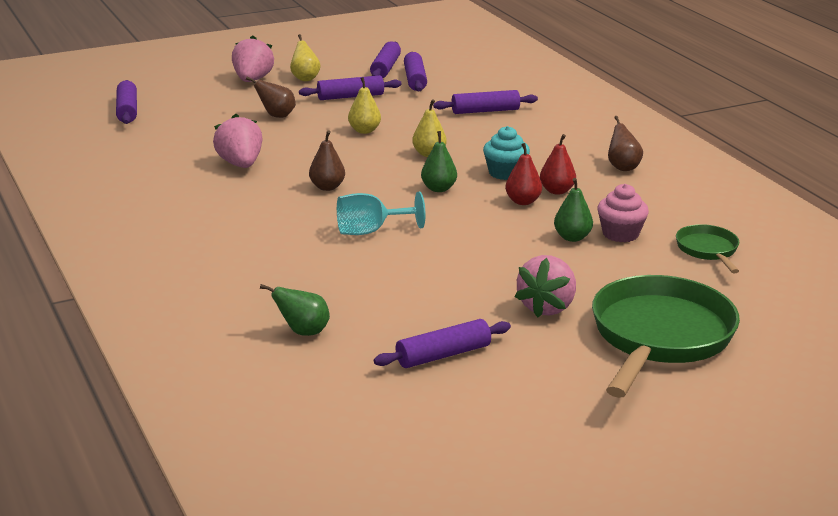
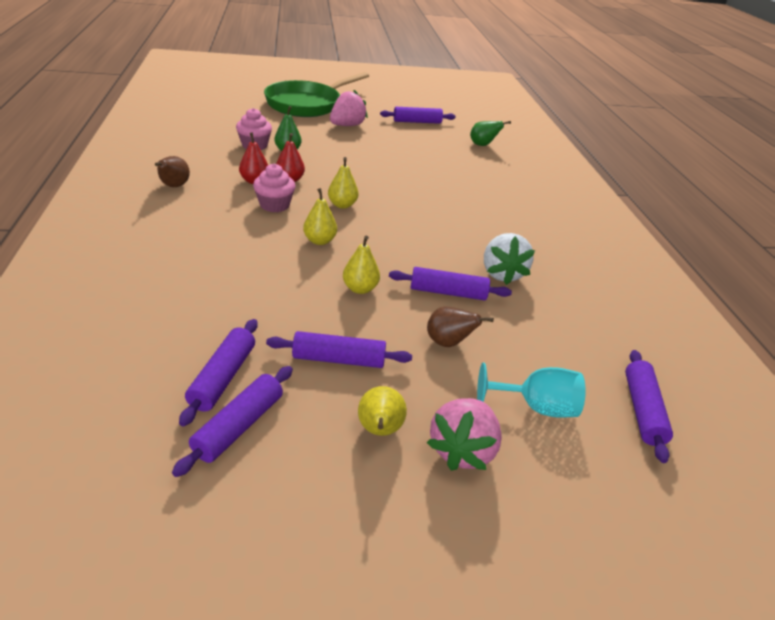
camera: 165 degrees left, 10 degrees up
(240, 164) = (501, 273): pink strawberry -> white strawberry
(327, 187) = (431, 228): brown pear -> none
(370, 231) = (417, 186): turquoise goblet -> turquoise goblet (535, 407)
(438, 189) = (342, 205): green pear -> yellow pear
(485, 111) = (203, 285): purple rolling pin -> purple rolling pin (448, 292)
(505, 173) = (274, 205): turquoise cupcake -> pink cupcake
(708, 250) = (217, 126): green pan -> none

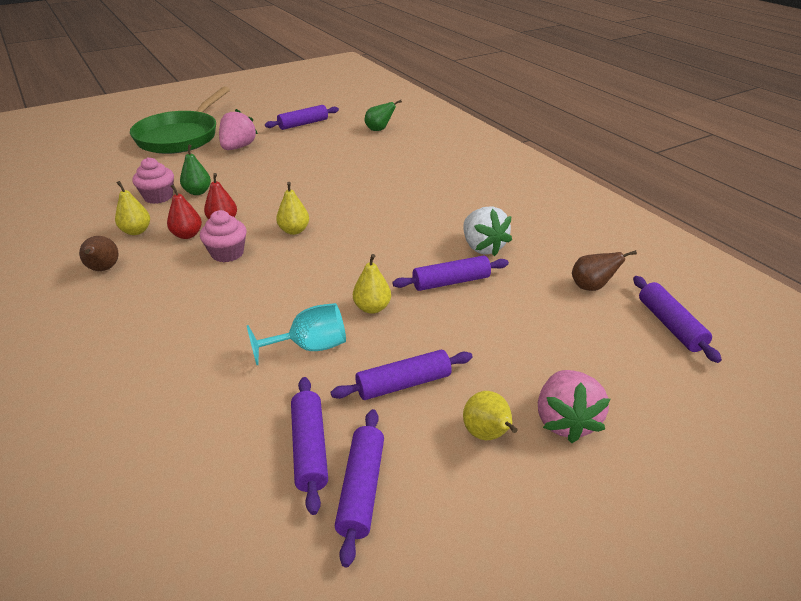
camera: 20 degrees left, 0 degrees up
(319, 241) = (299, 274): yellow pear -> yellow pear (136, 231)
(448, 343) = (485, 329): brown pear -> brown pear (591, 287)
(535, 407) = (593, 356): turquoise goblet -> turquoise goblet (310, 347)

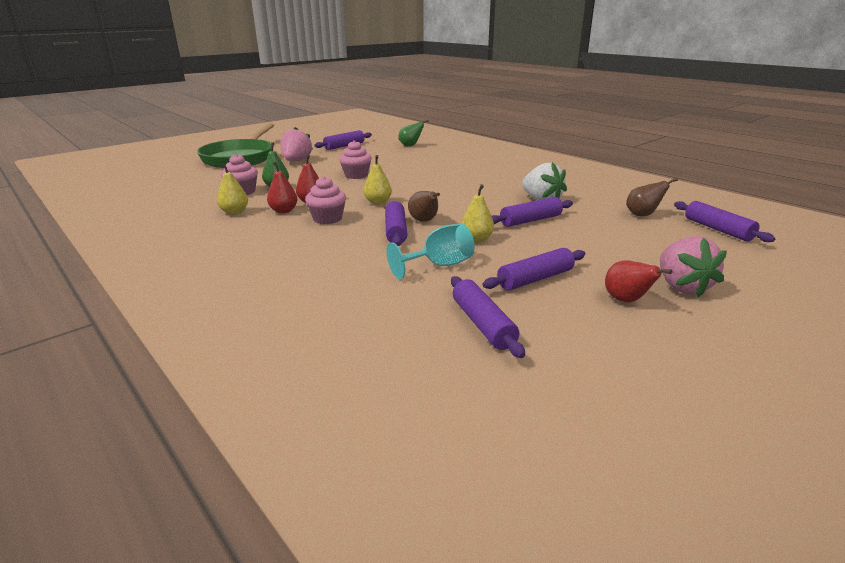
camera: 10 degrees left, 10 degrees down
(103, 269) = (217, 236): brown pear -> brown pear (424, 221)
(292, 180) = (356, 175): none -> pink cupcake
(361, 489) = (546, 343): purple rolling pin -> purple rolling pin (396, 231)
(487, 434) = (626, 300): yellow pear -> red pear

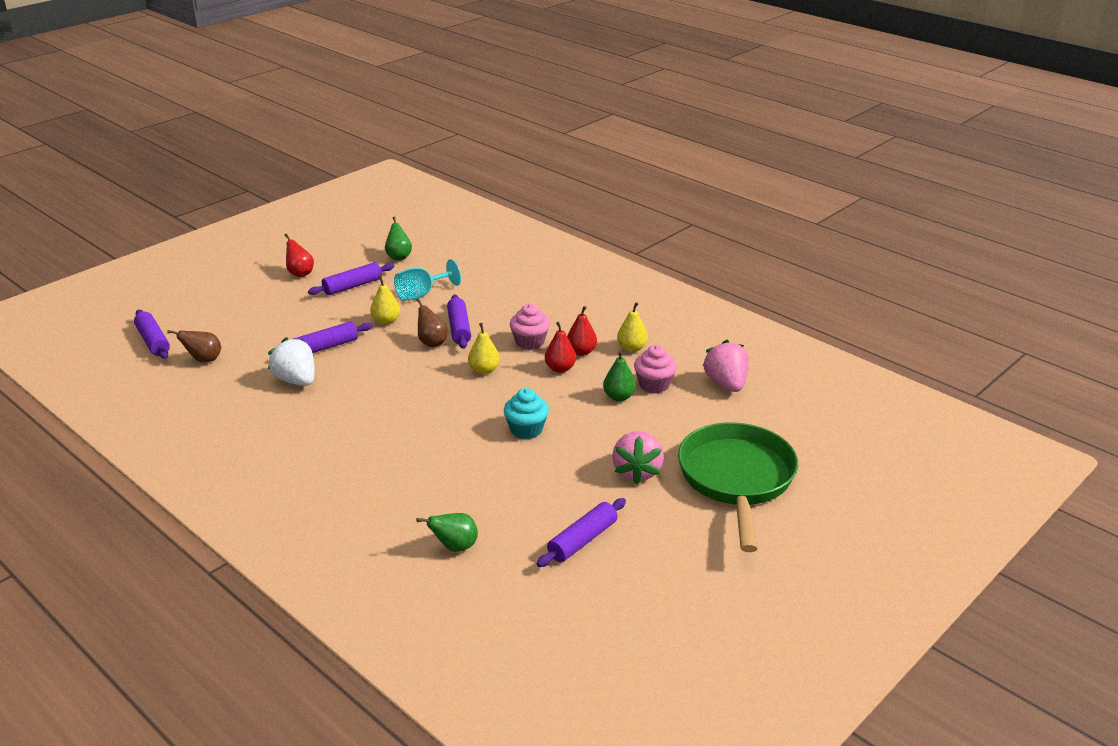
camera: 175 degrees right, 5 degrees up
(356, 175) = (526, 429): pink cupcake -> turquoise cupcake
(483, 324) = (399, 257): purple rolling pin -> green pear
(681, 287) = (252, 284): pink strawberry -> pink strawberry (726, 384)

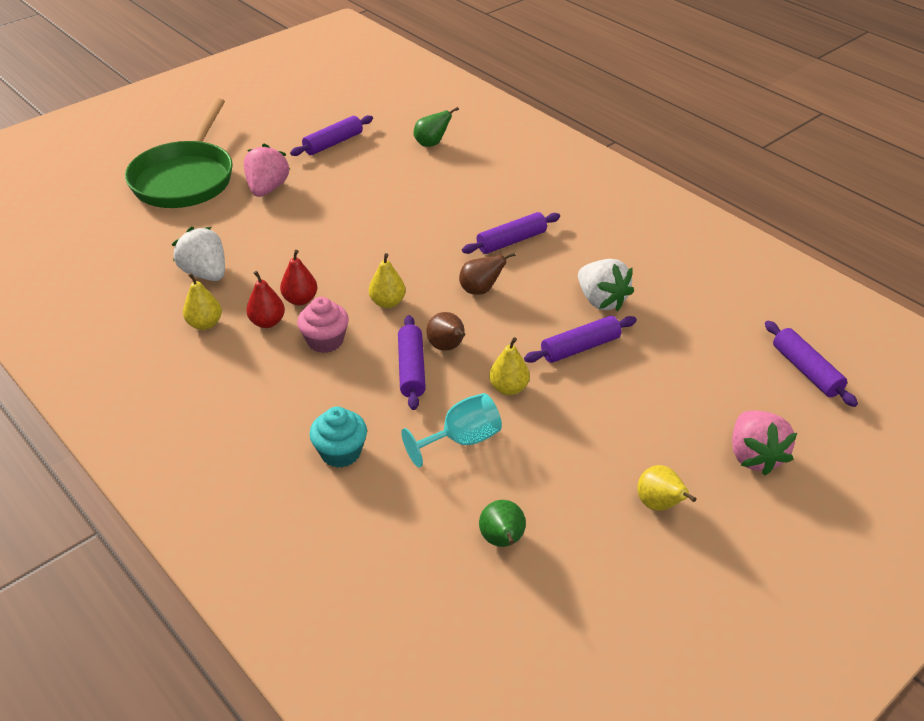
camera: 175 degrees left, 10 degrees up
(204, 360) = (723, 336): brown pear -> brown pear (480, 290)
(300, 273) = (659, 505): red pear -> yellow pear
(352, 286) = (567, 466): purple rolling pin -> purple rolling pin (511, 241)
(526, 429) = (356, 231): turquoise cupcake -> turquoise cupcake (340, 452)
(619, 397) = (250, 261): green pear -> none
(654, 385) = (205, 273): pink cupcake -> white strawberry
(726, 384) = (128, 270): pink strawberry -> pink strawberry (754, 456)

